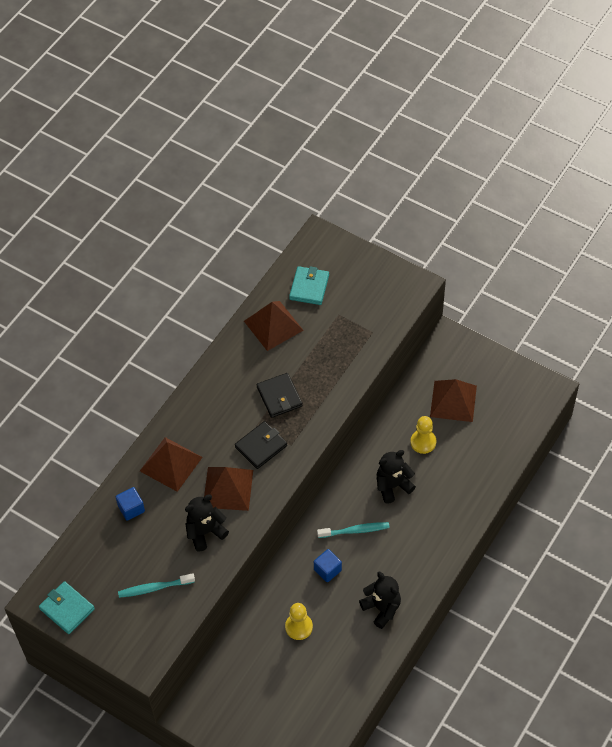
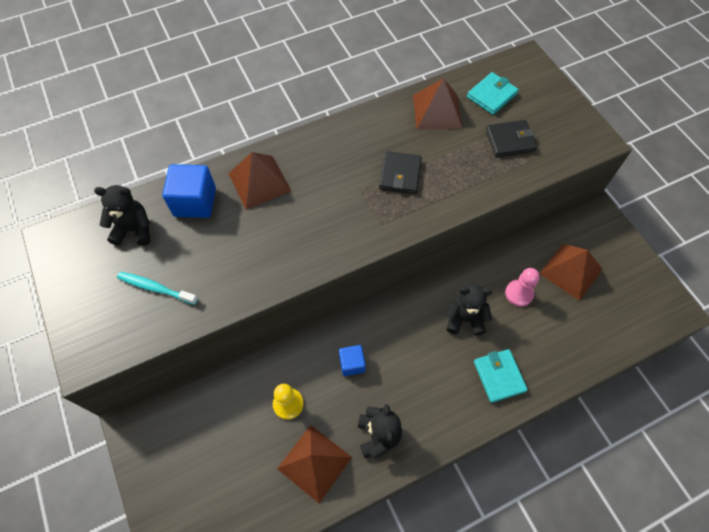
camera: 30 degrees right, 5 degrees up
(67, 609) = (67, 261): turquoise wallet -> turquoise wallet (499, 376)
(131, 508) = (195, 202): blue cube -> blue cube, size x1.68
(205, 532) = (242, 261): black teddy bear -> black teddy bear (134, 230)
(228, 488) = (293, 232): brown pyramid -> brown pyramid (314, 462)
(261, 446) = (351, 210): black wallet -> black wallet (510, 140)
(355, 531) = (402, 341): turquoise toothbrush -> none
(423, 442) = (519, 293): yellow pawn -> pink pawn

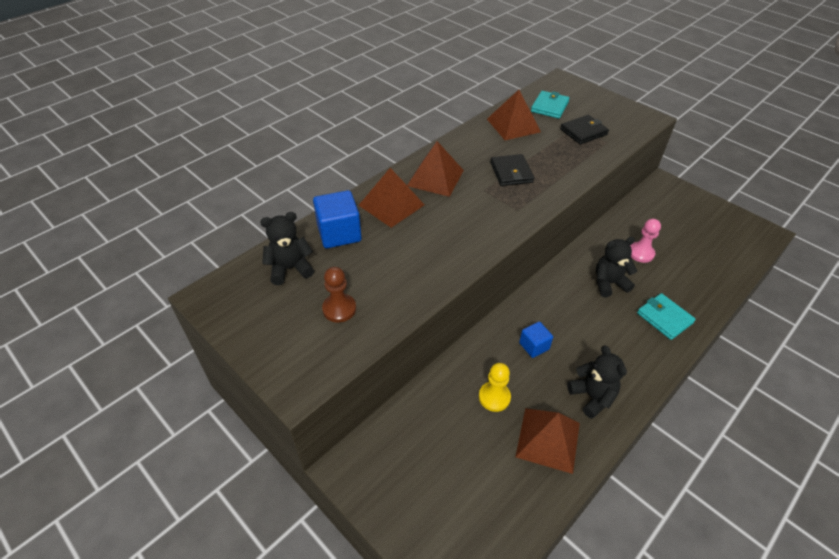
camera: 20 degrees left, 15 degrees down
(156, 288) = (339, 309): turquoise toothbrush -> brown pawn
(571, 271) = (670, 227): brown pyramid -> brown pyramid (435, 178)

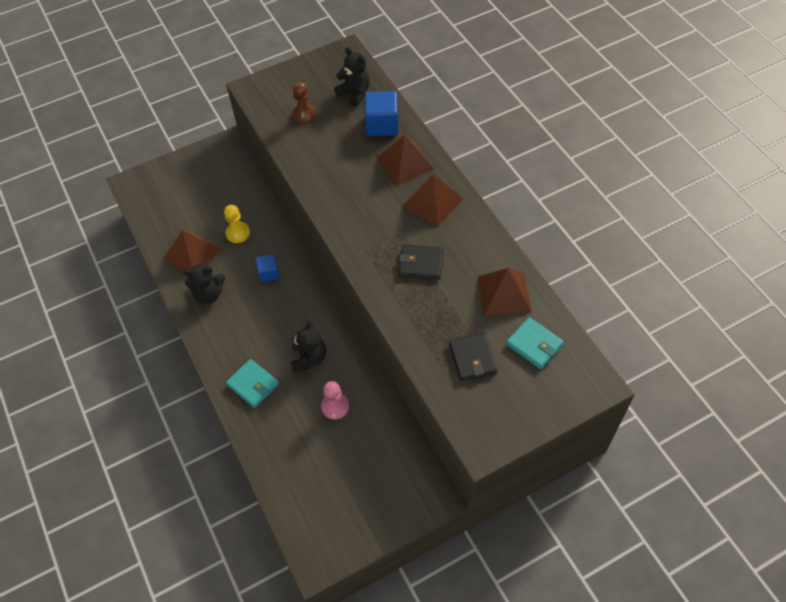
camera: 110 degrees right, 10 degrees up
(290, 269) = (354, 93): black teddy bear -> black teddy bear turned 45 degrees counterclockwise
(664, 318) = (253, 384): turquoise wallet -> turquoise wallet turned 60 degrees clockwise

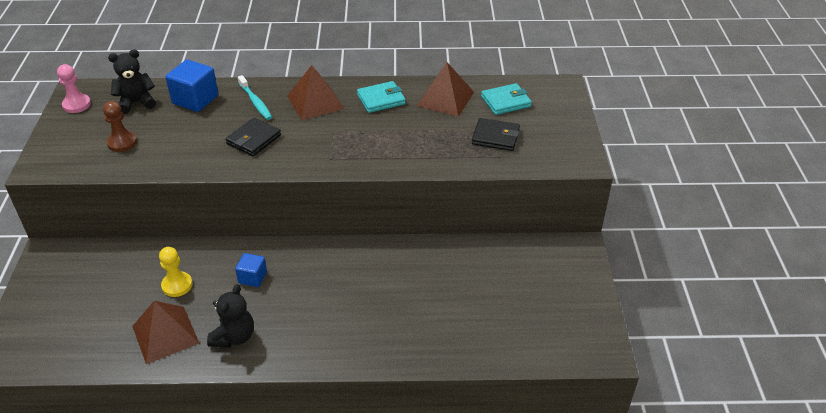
camera: 65 degrees left, 15 degrees down
(253, 384) = (378, 336): turquoise wallet -> turquoise wallet (381, 99)
(309, 358) = (380, 282): black teddy bear -> none
(335, 407) = (447, 281): pink pawn -> pink pawn (76, 105)
(405, 163) = (255, 102): brown pyramid -> turquoise toothbrush
(421, 264) = (375, 131): black wallet -> black wallet (254, 139)

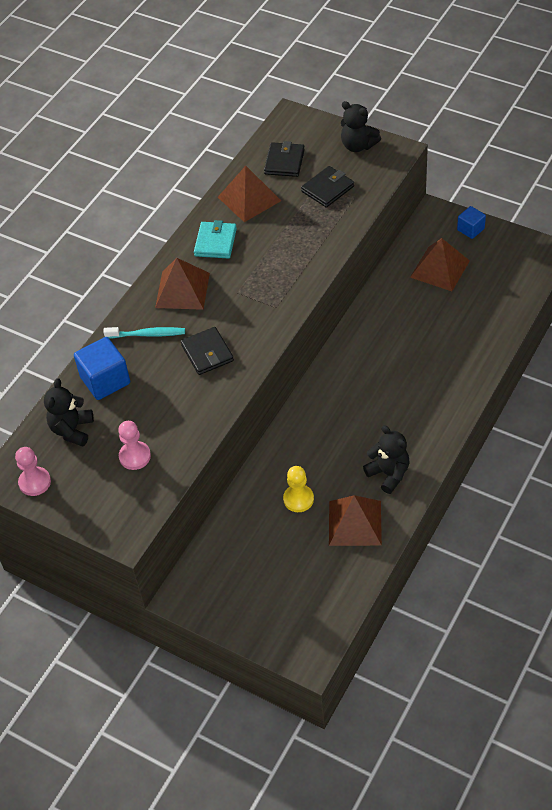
camera: 55 degrees left, 10 degrees up
(122, 142) = (135, 456): brown pawn -> pink pawn
(252, 277) = (325, 440): blue cube -> blue cube (470, 229)
(505, 101) = (284, 162): turquoise wallet -> black wallet
(513, 277) = (440, 268): none -> brown pyramid
(566, 135) = (358, 145): none -> black teddy bear

